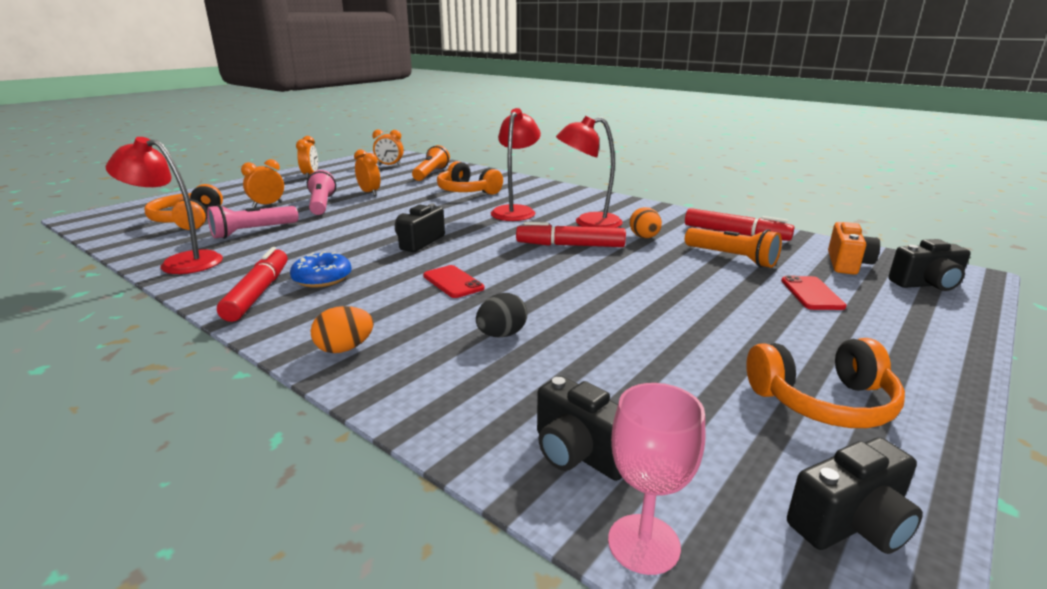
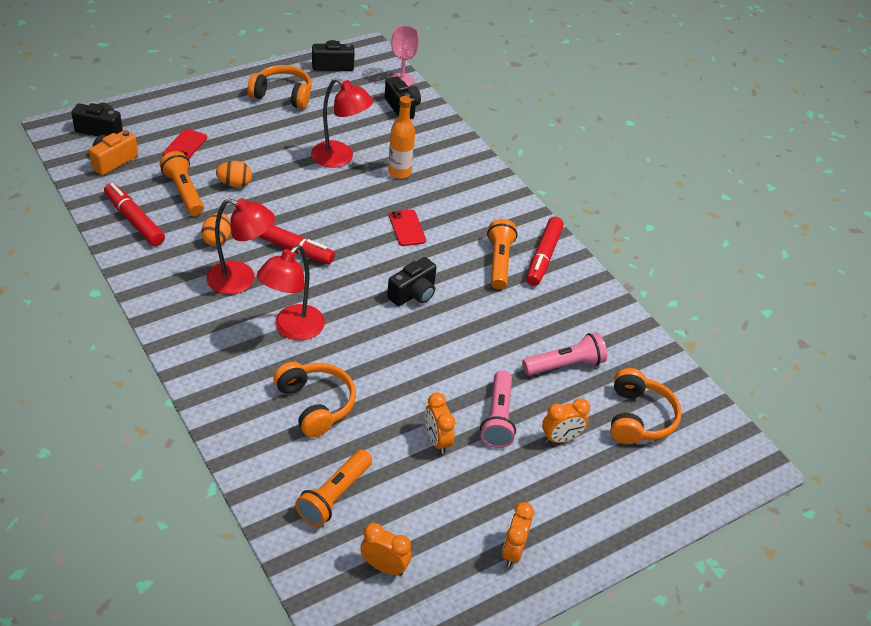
camera: 165 degrees left, 20 degrees up
(181, 262) = (613, 321): red lamp -> red lamp (340, 158)
(322, 278) = (499, 262): blue donut -> orange flashlight
(345, 348) = (488, 188): orange egg -> orange egg (235, 184)
(501, 335) = (399, 172): black egg -> orange bottle

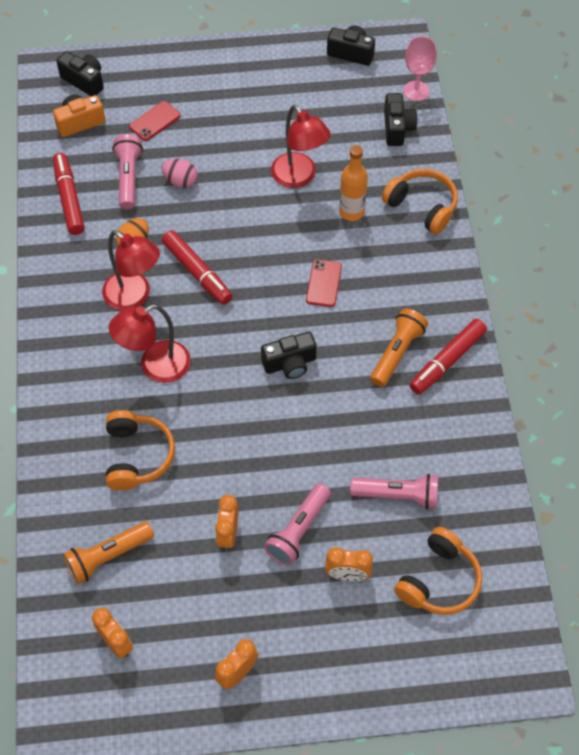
camera: 30 degrees right, 15 degrees up
(184, 192) = (128, 178): orange flashlight -> pink flashlight
(235, 184) = (180, 181): orange egg -> pink egg
(282, 95) = (280, 80): orange headphones -> orange headphones (422, 206)

